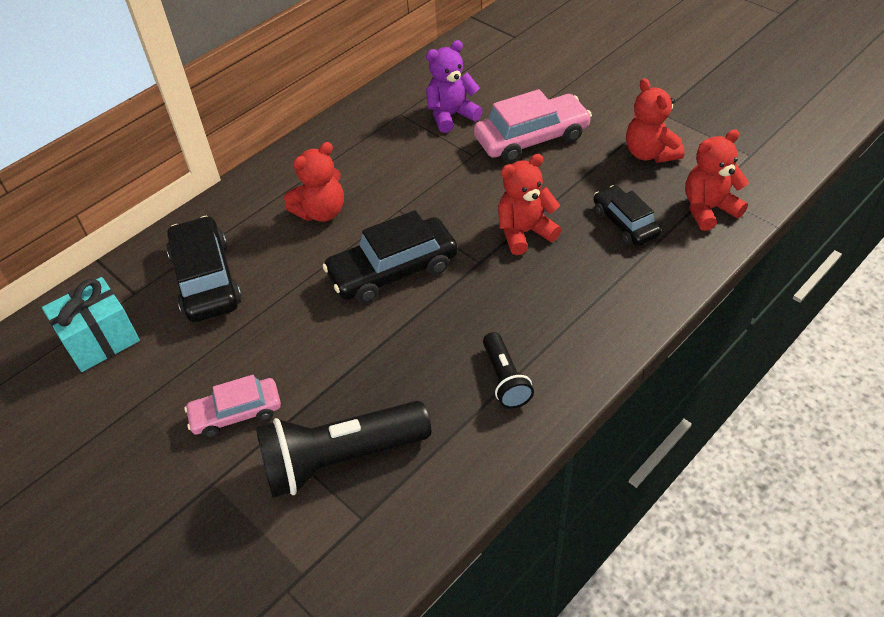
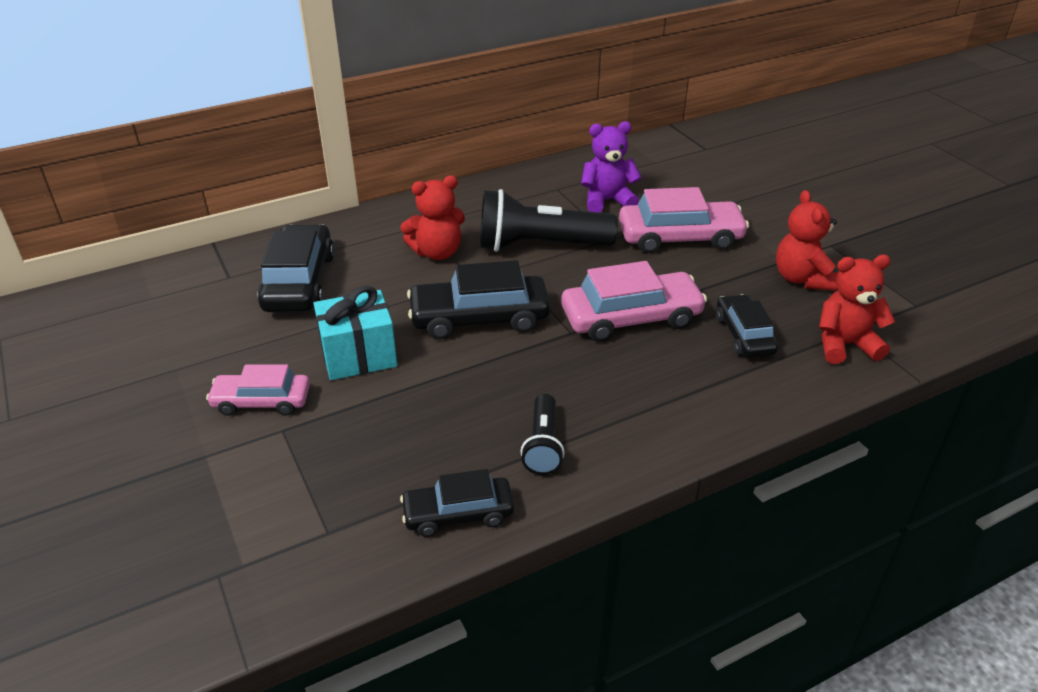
camera: 15 degrees right, 10 degrees down
(101, 340) = (177, 307): turquoise gift -> turquoise gift (359, 356)
(341, 459) = (338, 471): black flashlight -> black flashlight (540, 246)
(464, 465) = (458, 514): none -> black car
(524, 232) = (631, 318): red teddy bear -> pink car

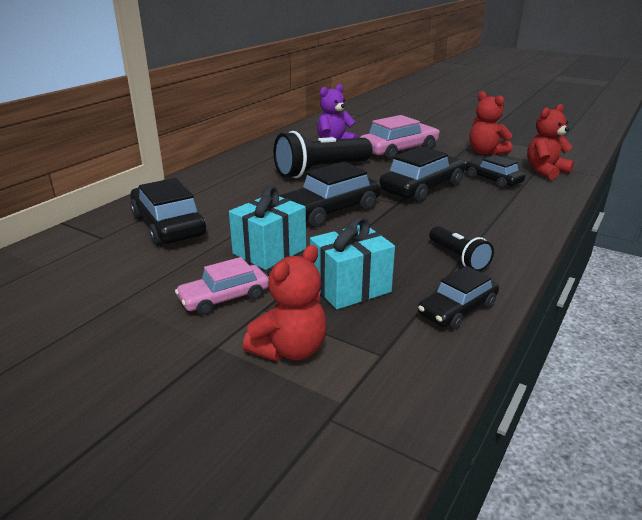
camera: 30 degrees left, 10 degrees down
(385, 438) = (350, 287): none -> turquoise gift
(437, 252) = (256, 188): red teddy bear -> red teddy bear (290, 349)
(631, 318) = (422, 188): pink car -> black car

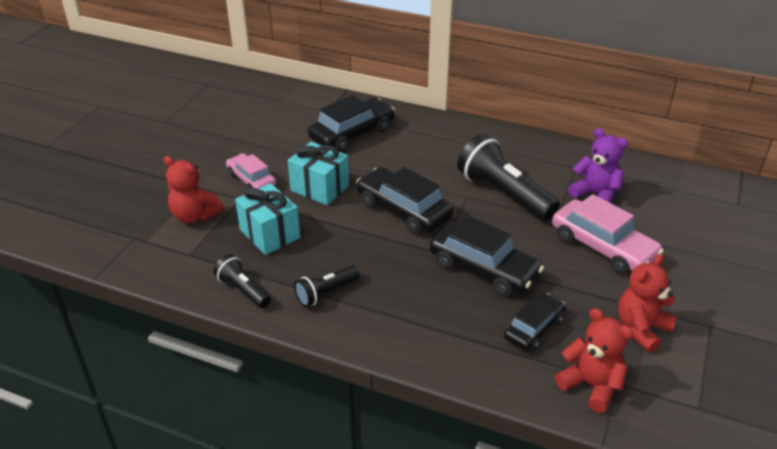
camera: 80 degrees right, 10 degrees up
(457, 309) = (243, 290): black car -> black flashlight

